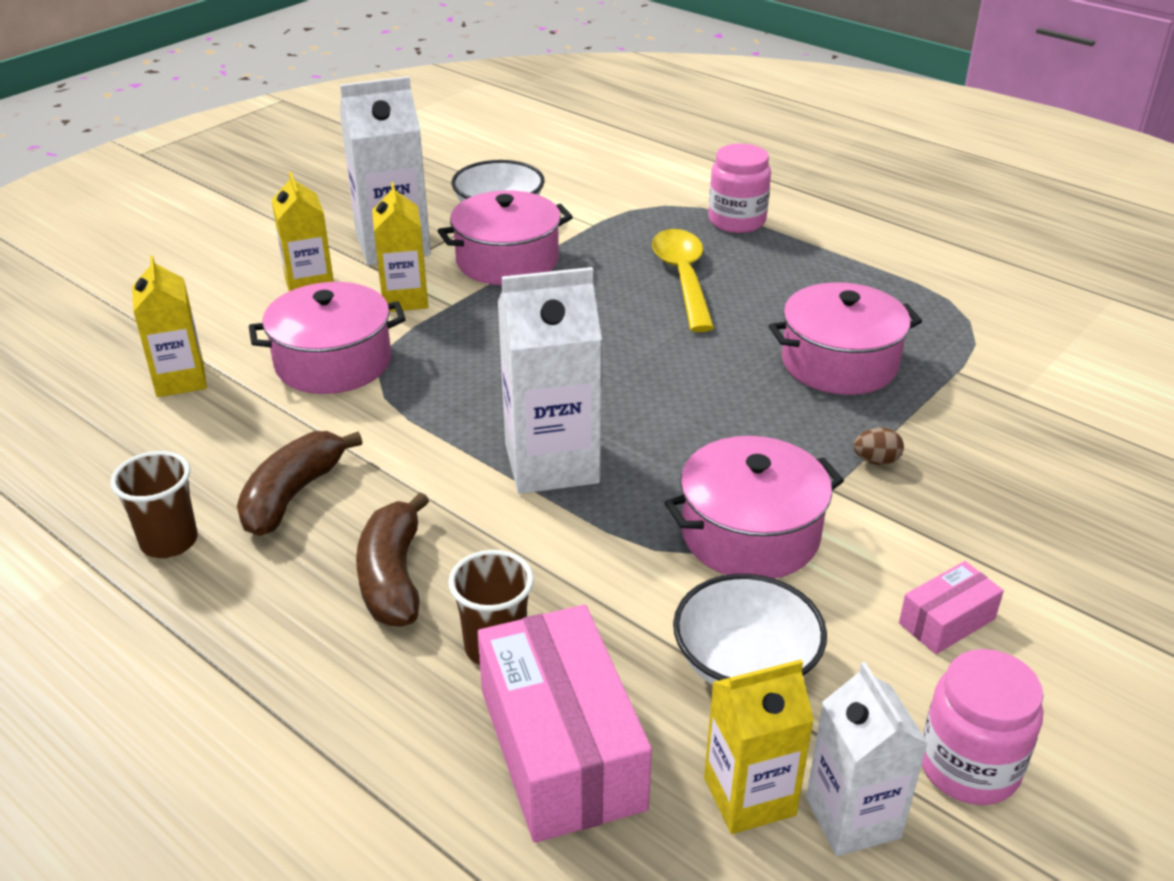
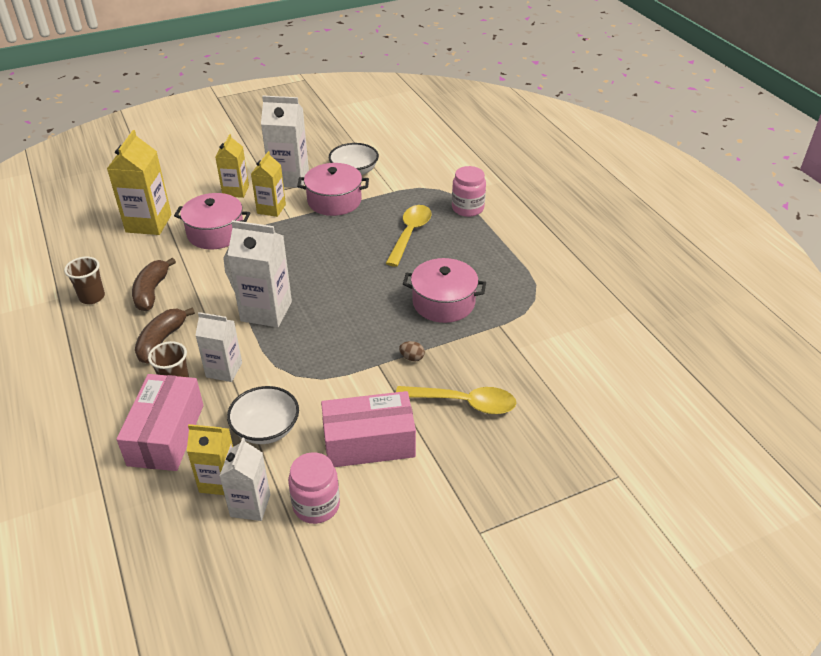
camera: 25 degrees right, 5 degrees up
(180, 380) = (148, 223): yellow carton -> yellow carton, size x1.55
(292, 495) = (151, 292): brown banana -> brown banana turned 45 degrees counterclockwise
(566, 588) = (224, 370): none -> white carton
(750, 534) = (321, 373): pink pot -> none
(947, 621) = (369, 442): pink box -> pink box, size x2.04
(1028, 503) = (464, 403): none -> yellow spoon

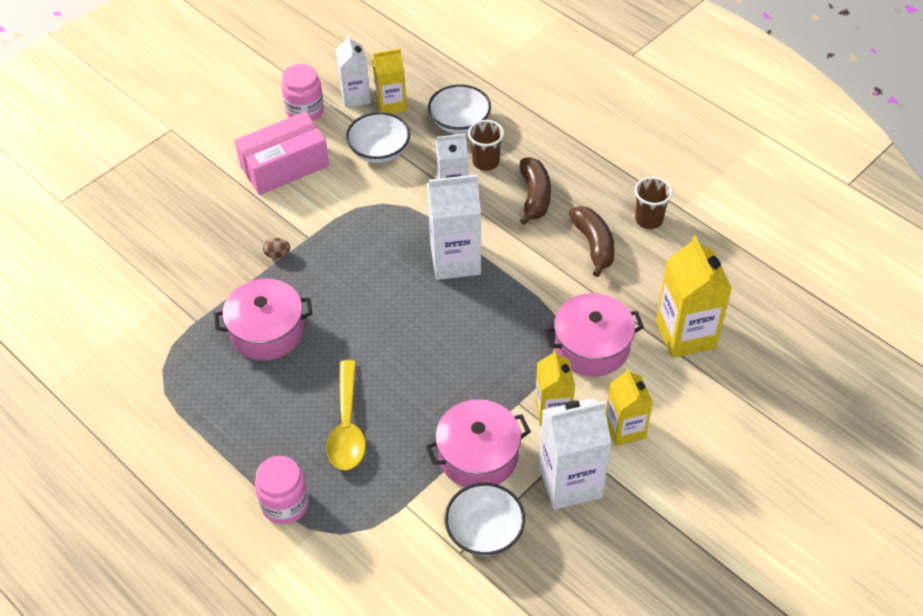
camera: 160 degrees right, 10 degrees up
(166, 435) = (459, 122): pink box -> white bowl
(464, 403) = (211, 224): yellow spoon -> none

